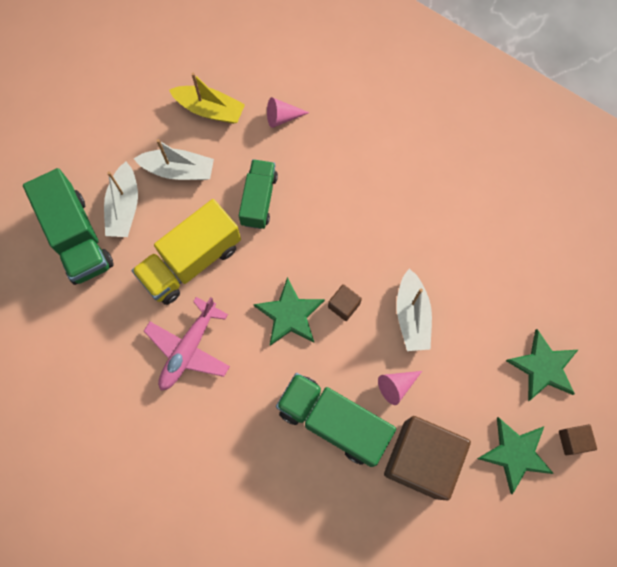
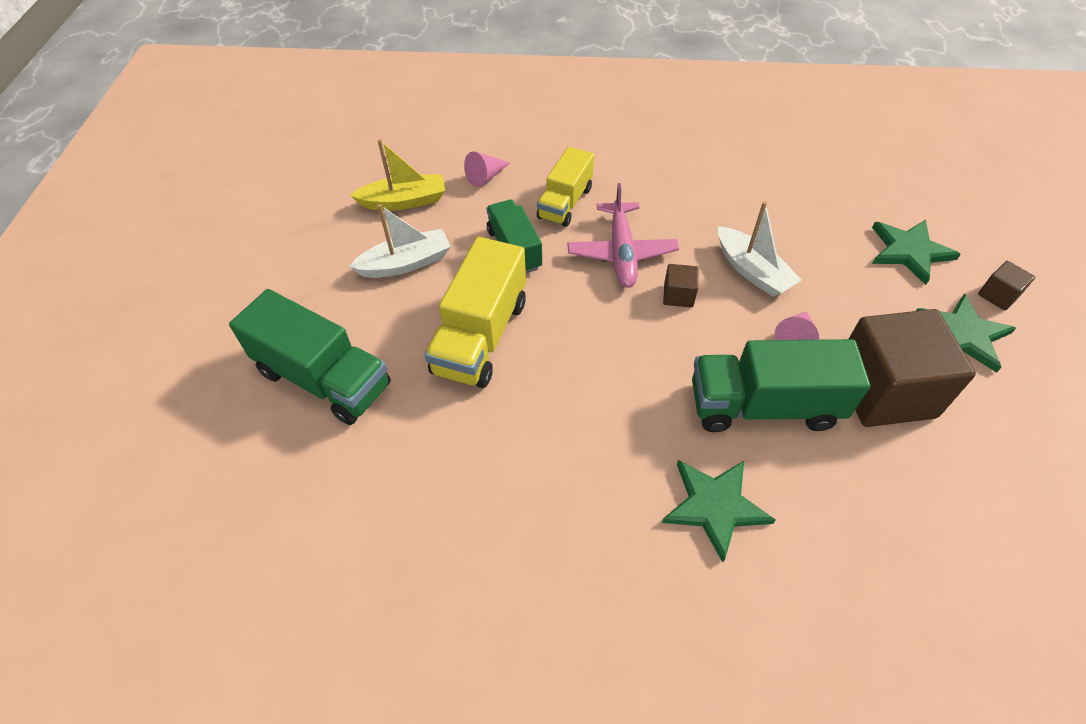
camera: 30 degrees left, 20 degrees down
(124, 207) = (364, 323): white boat -> none
(188, 349) = (542, 422): pink plane -> pink plane (621, 253)
(290, 314) = (629, 330): green star -> green star (715, 506)
(323, 176) = (565, 203): none -> yellow truck

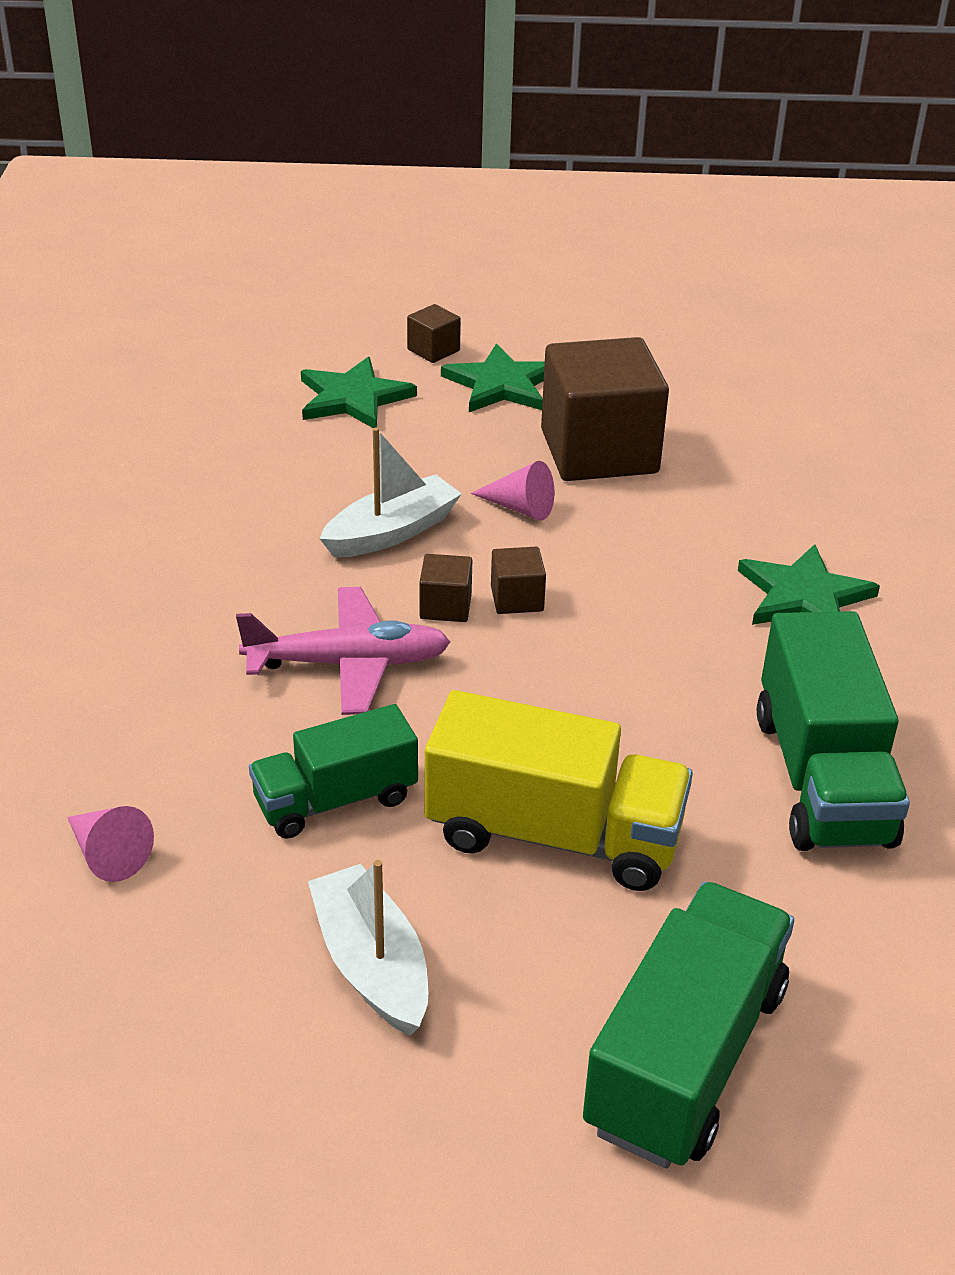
camera: 95 degrees left, 15 degrees down
(404, 201) = (171, 991): yellow boat -> none
(565, 203) = (209, 733): yellow truck -> none
(690, 330) = (517, 599): none -> brown cube
(763, 406) = (641, 545): green truck -> green truck (822, 778)

